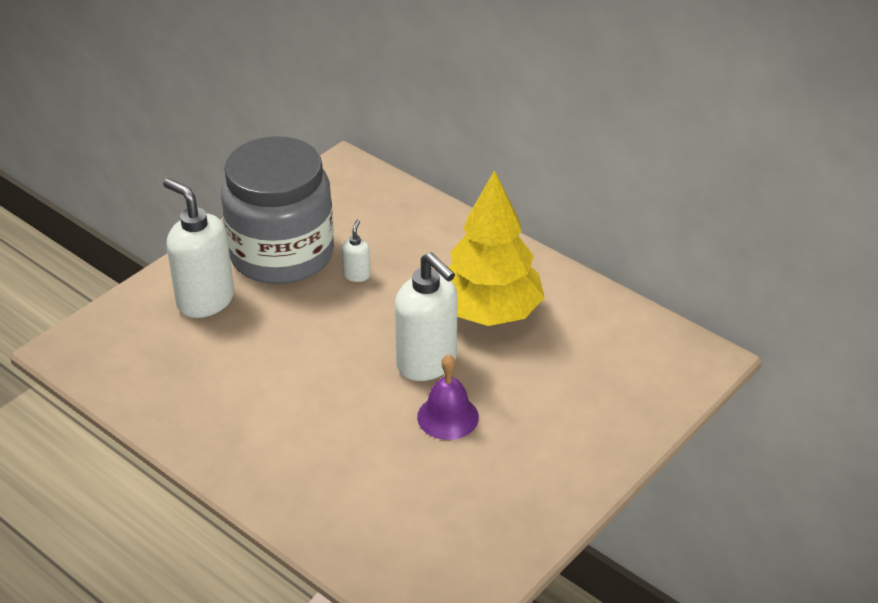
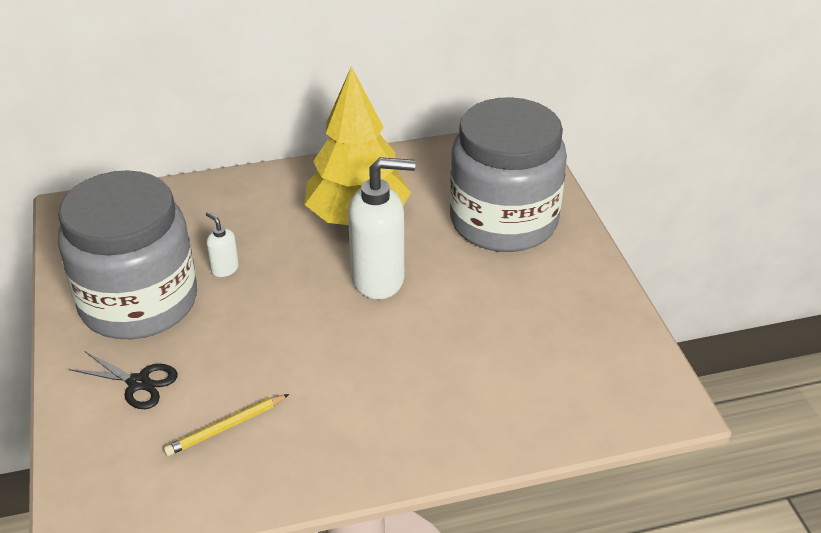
camera: 55 degrees left, 0 degrees up
(200, 366) = (225, 427): none -> yellow pencil
(205, 300) = (138, 383): white soap dispenser -> black scissors
(448, 417) = (452, 297): purple bell -> none
(579, 402) = (503, 221): none -> grey jar

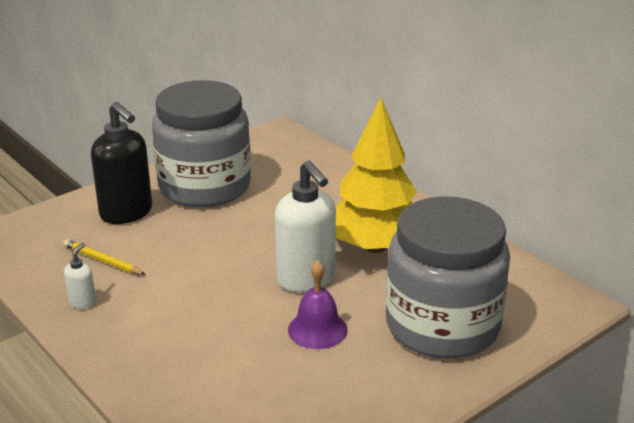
camera: 65 degrees right, 10 degrees down
(138, 383) = (126, 213): black scissors -> black soap dispenser
(224, 269) = (264, 207): white soap dispenser -> white soap dispenser (82, 302)
(462, 296) = (317, 329): none -> purple bell

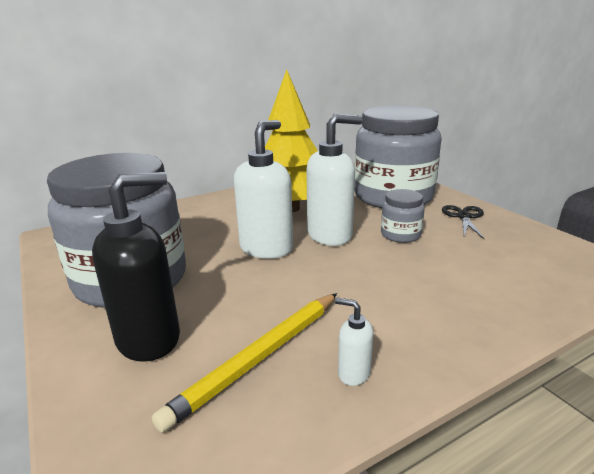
camera: 80 degrees left, 5 degrees down
(102, 260) = (258, 358): yellow pencil -> yellow pencil, size x1.68
(269, 243) = (266, 248): none -> white soap dispenser
(317, 329) = (400, 234): purple bell -> grey jar
(385, 387) = (464, 217): none -> black scissors

